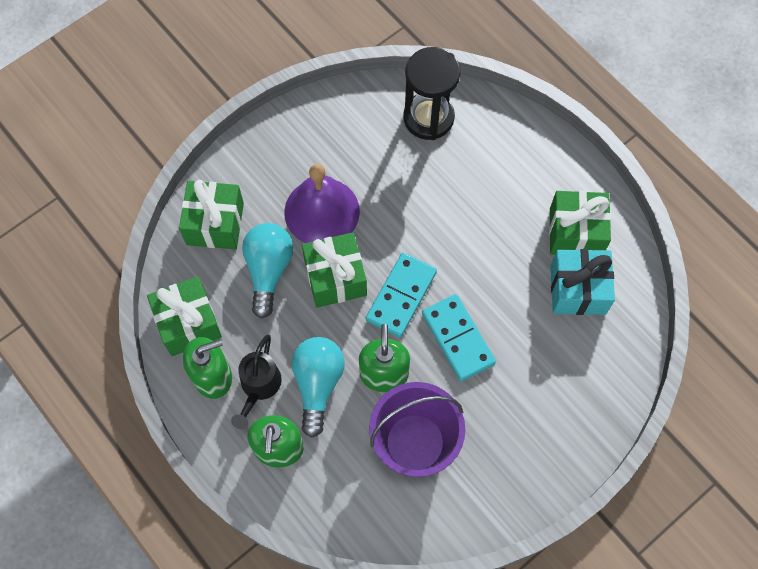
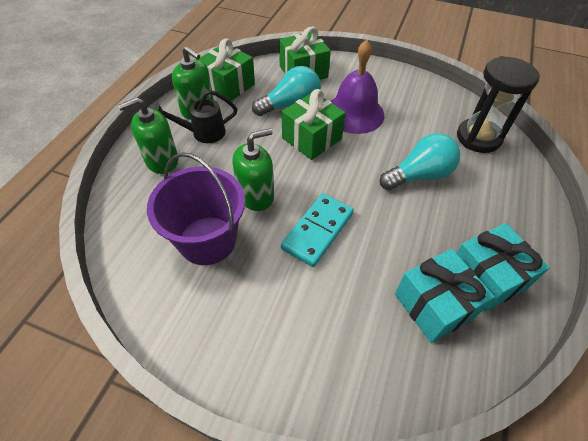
camera: 60 degrees right, 15 degrees down
(318, 384) = (223, 162): turquoise light bulb -> turquoise light bulb (419, 175)
(401, 296) = (326, 180): turquoise domino -> none
(575, 232) = (486, 277): green gift -> turquoise gift

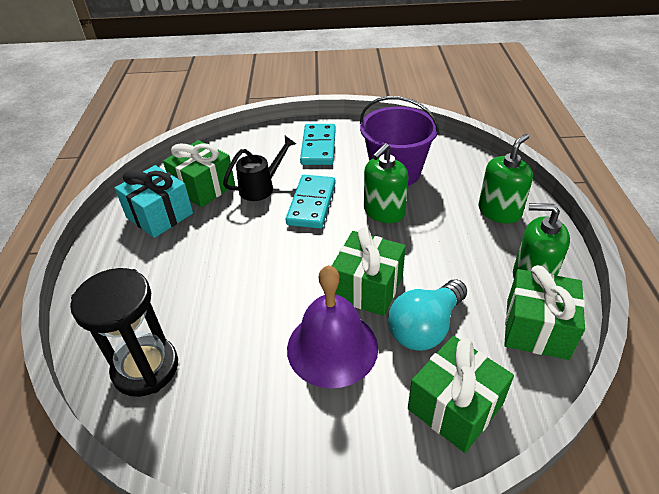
camera: 160 degrees right, 10 degrees down
(203, 133) = (493, 251): black watering can -> black watering can (261, 187)
(266, 325) = (318, 147): none -> turquoise domino
(419, 175) = (225, 285): turquoise light bulb -> none
(434, 305) = (203, 187): turquoise gift -> green gift

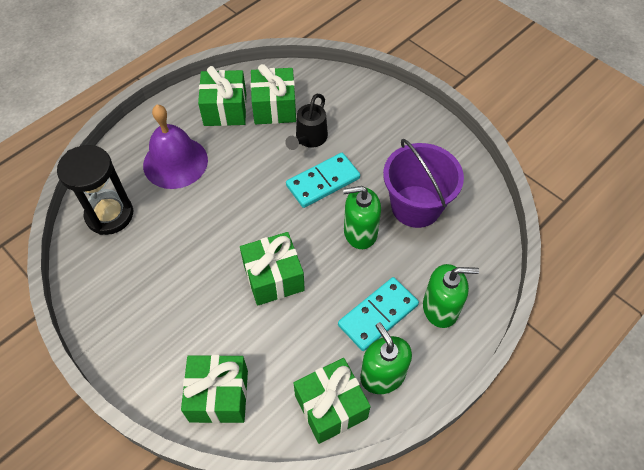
camera: 45 degrees right, 15 degrees up
(159, 215) = (225, 109): turquoise gift -> green gift
(261, 187) = (309, 139): black watering can -> black watering can turned 105 degrees clockwise
(318, 147) = (392, 134): turquoise domino -> turquoise domino (378, 315)
(332, 347) = (205, 295): purple bell -> purple bell (175, 162)
(425, 327) = (269, 337): turquoise light bulb -> none

